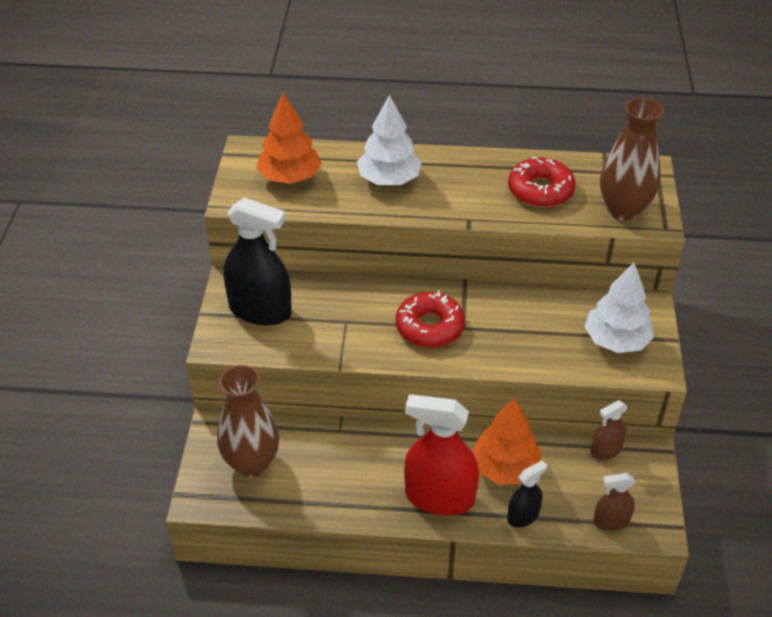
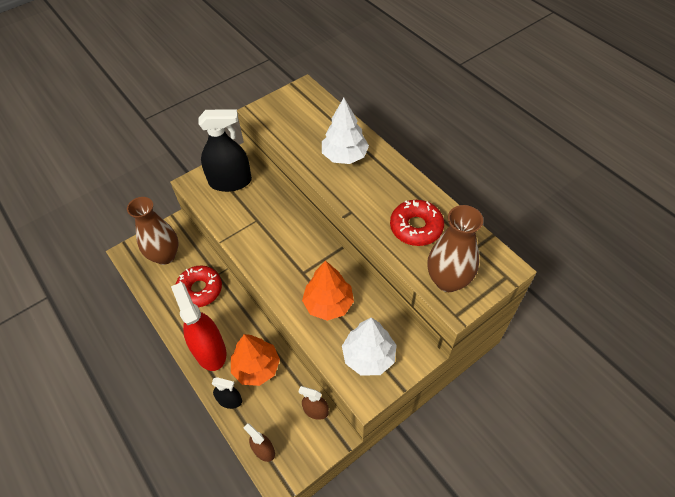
camera: 50 degrees right, 10 degrees up
(260, 310) = (230, 182): black spray bottle -> black spray bottle turned 75 degrees counterclockwise
(289, 177) = (300, 118): orange tree -> orange tree (328, 304)
(430, 327) = (288, 258): red donut -> red donut (200, 289)

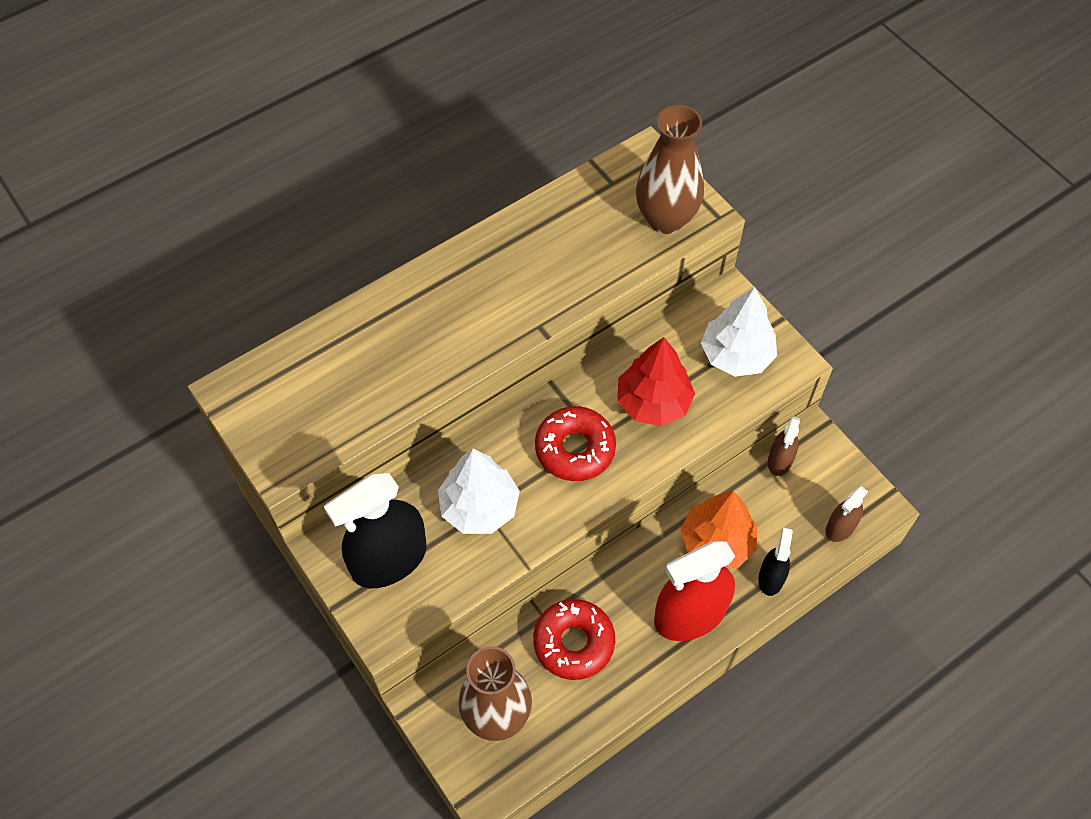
camera: 90 degrees left, 5 degrees up
(230, 182) = (389, 560): black spray bottle -> black spray bottle turned 120 degrees counterclockwise
(328, 304) = (653, 402): orange tree -> red tree
(344, 156) = (418, 330): white tree -> white tree (479, 507)
(416, 227) = (574, 246): red donut -> red donut (575, 449)

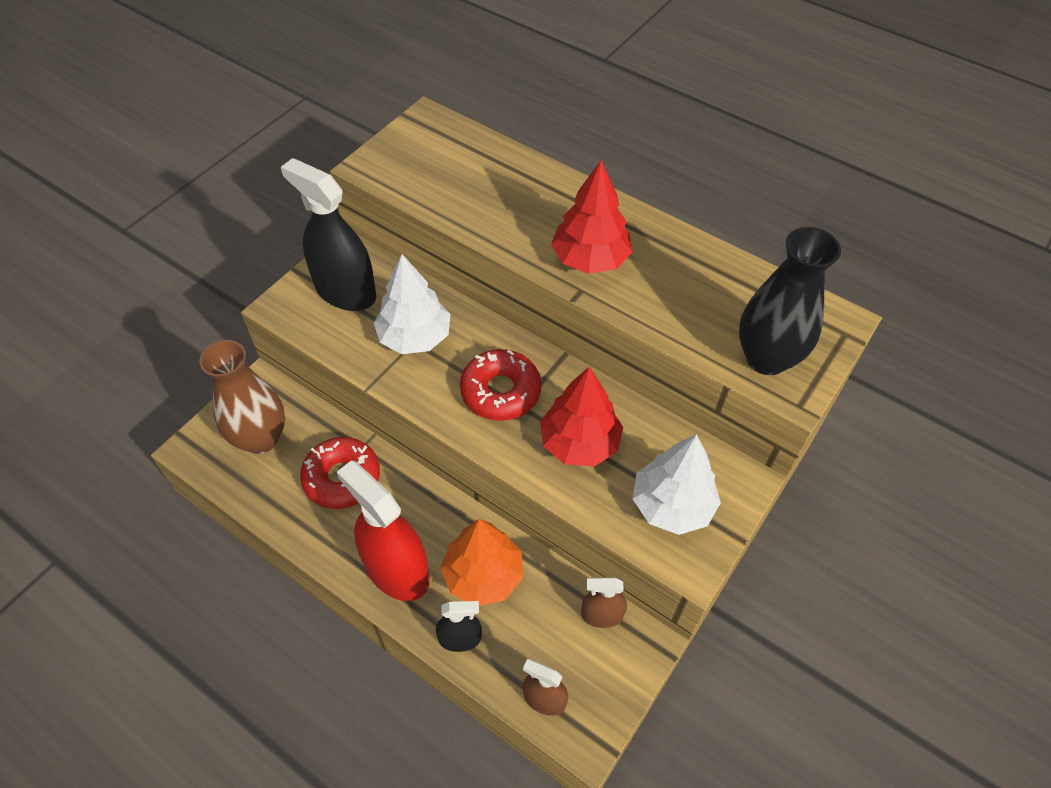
camera: 70 degrees right, 5 degrees down
(504, 306) = (590, 259): none -> red tree
(665, 219) = (766, 358): brown vase -> black vase

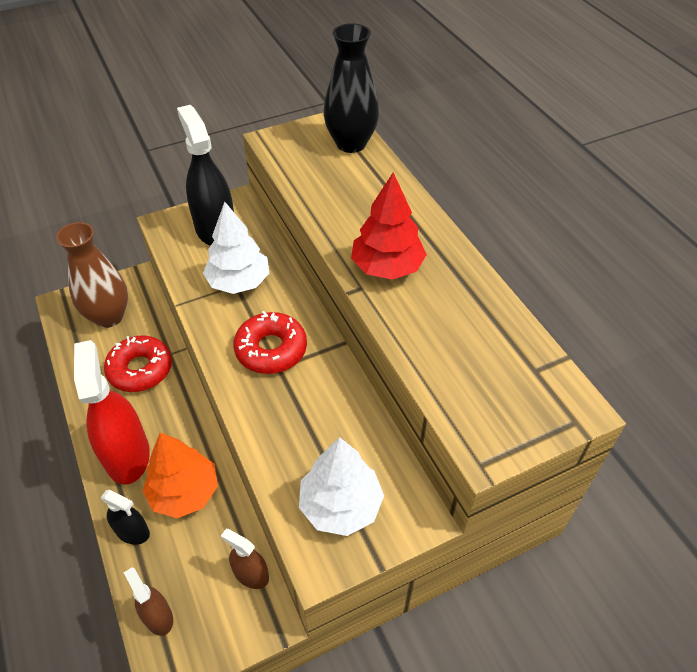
camera: 30 degrees right, 5 degrees down
(579, 442) = (302, 417): red tree -> none
(766, 358) = (480, 410): black vase -> black vase (351, 143)

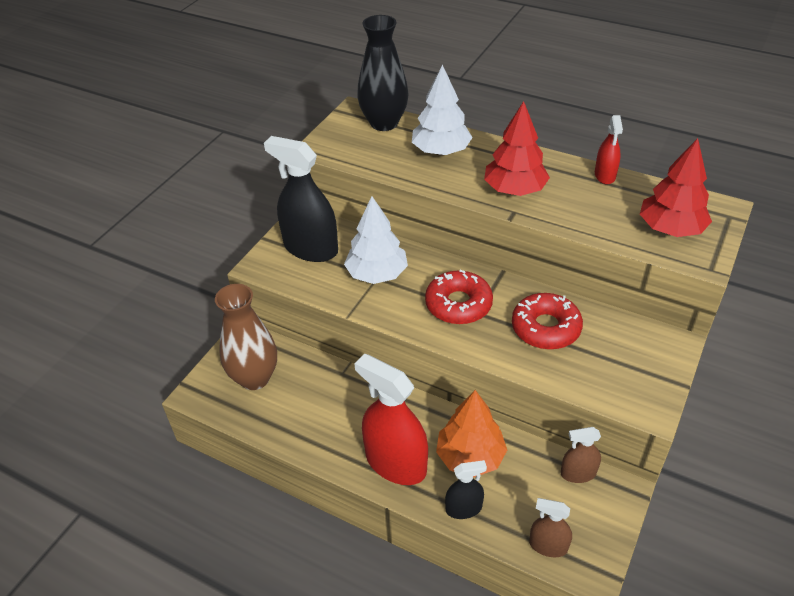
camera: 35 degrees left, 5 degrees down
(140, 369) = (331, 399): red donut -> red donut (545, 328)
(340, 505) = (621, 368): white tree -> white tree (441, 151)
(491, 396) = (670, 229): none -> red tree
(493, 301) = (605, 175): none -> red spray bottle

